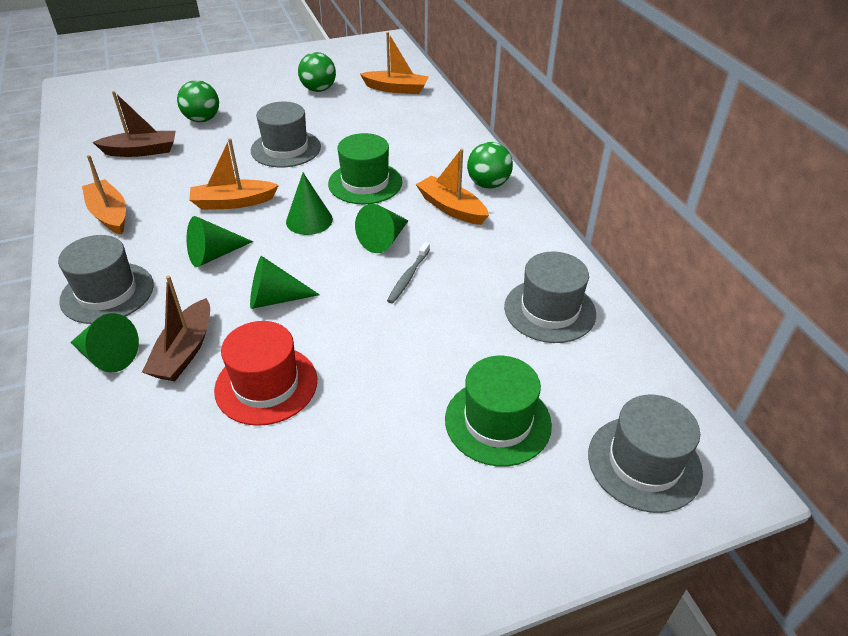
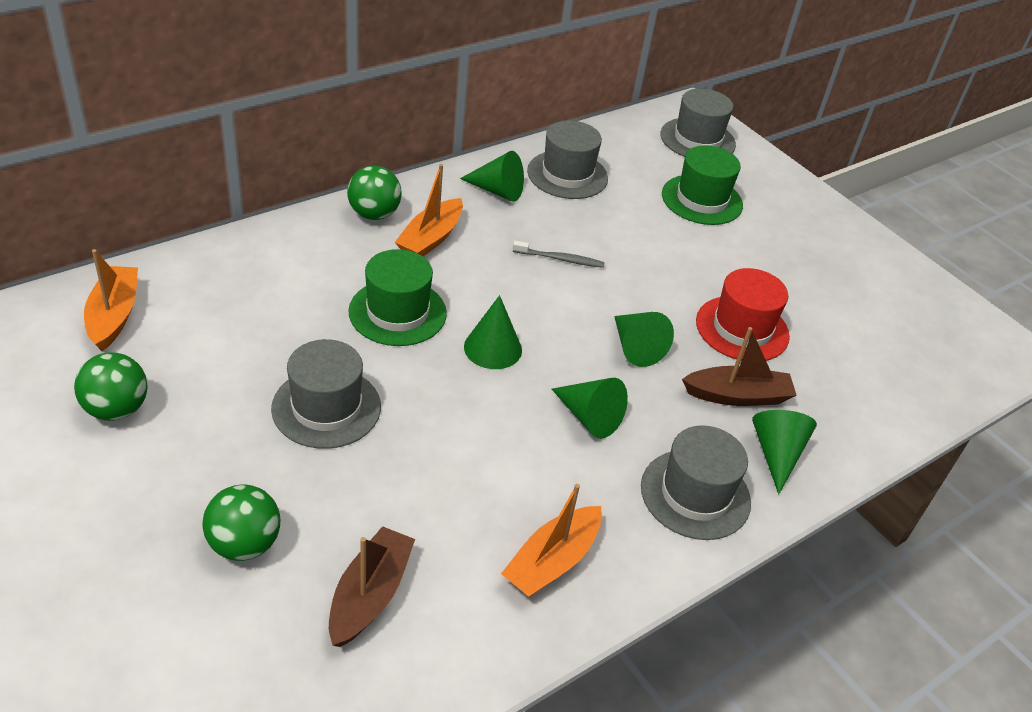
camera: 110 degrees left, 0 degrees up
(141, 151) = (370, 595): brown boat -> brown boat turned 45 degrees clockwise
(233, 202) = (479, 429): orange boat -> none
(384, 239) = (506, 282): green cone -> green cone (497, 191)

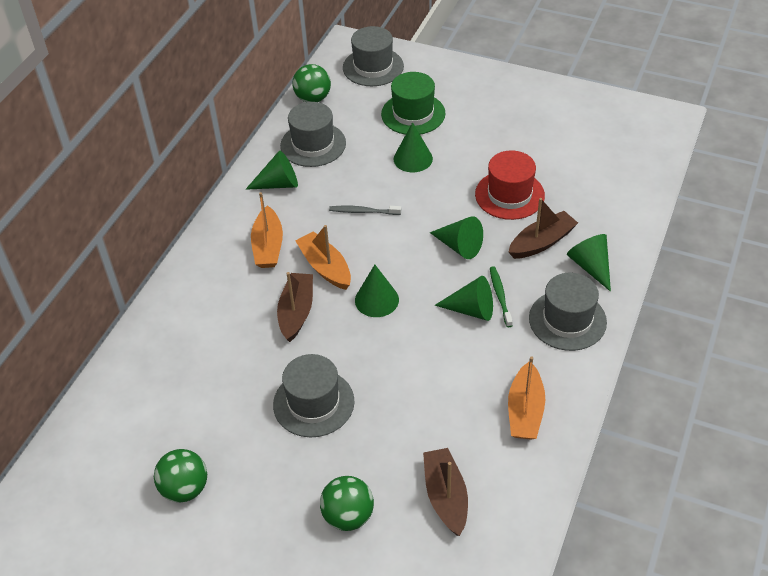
camera: 25 degrees left, 5 degrees up
(114, 315) = (115, 430): orange boat -> orange boat (325, 267)
(374, 214) = (214, 250): green ball -> green ball (313, 98)
(397, 312) = (296, 312): green hat -> brown boat
(560, 259) = (363, 211): grey toothbrush -> grey toothbrush turned 150 degrees counterclockwise
(636, 422) = (500, 296): none -> green toothbrush
(662, 239) = (413, 159): none -> green cone

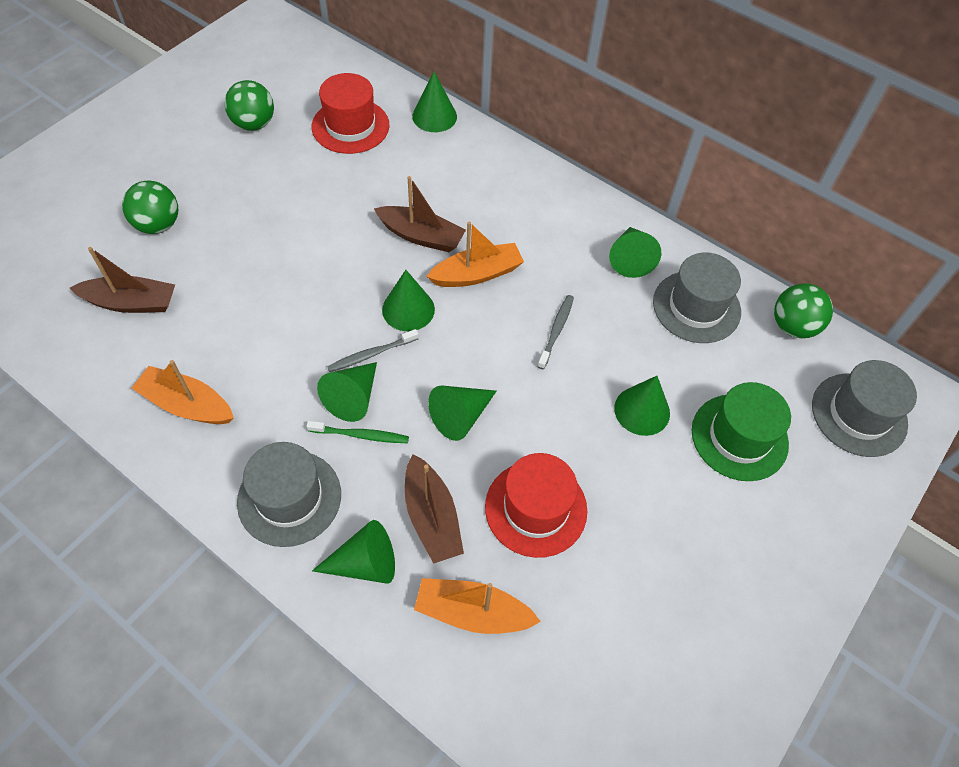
camera: 100 degrees right, 10 degrees up
(141, 342) = (434, 116): none -> green cone
(169, 404) = (350, 126): none -> red hat
(268, 246) = (528, 230): orange boat -> orange boat (472, 612)
(313, 403) = (297, 226): grey hat -> none
(428, 310) = (371, 354): none -> grey toothbrush

